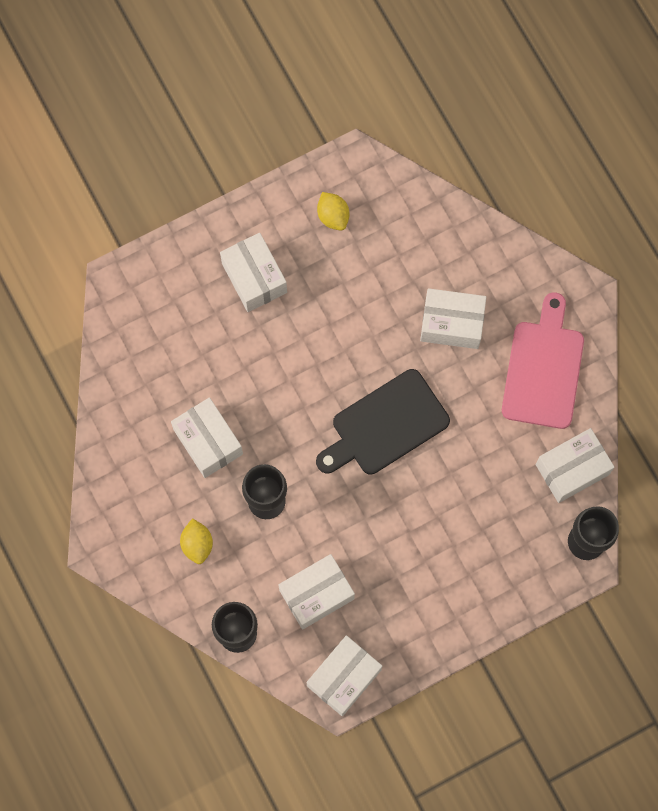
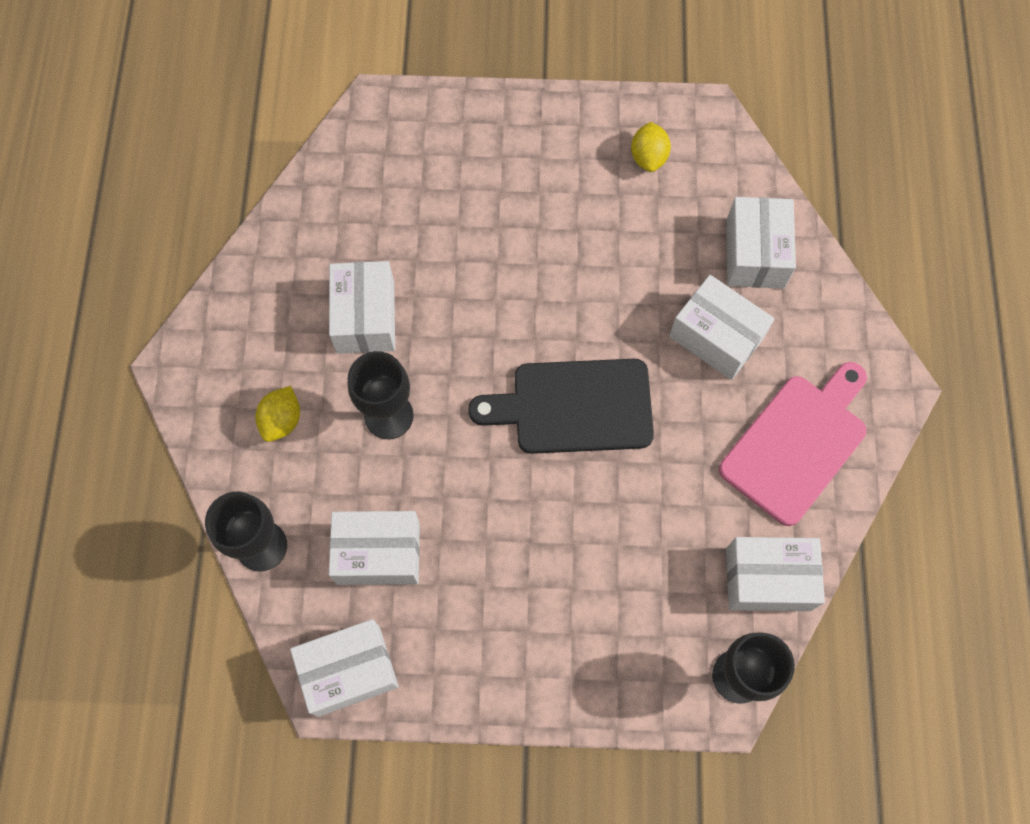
camera: 30 degrees right, 5 degrees down
(254, 278) = (523, 176): white box -> white box (755, 253)

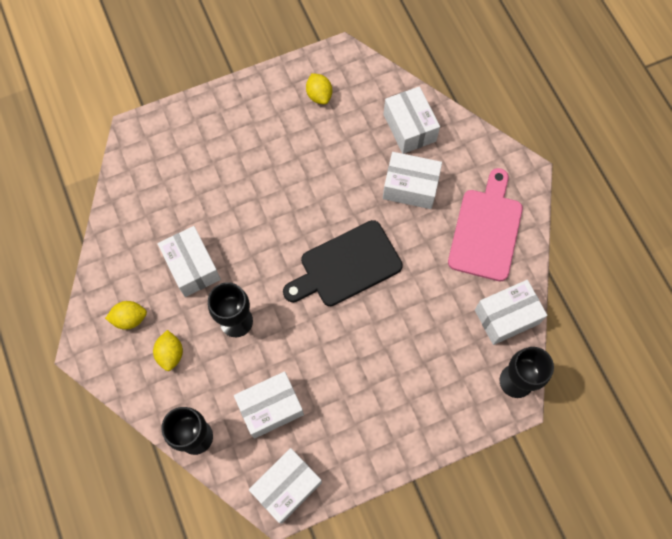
camera: 25 degrees left, 0 degrees up
(252, 350) = (130, 318): none -> yellow lemon

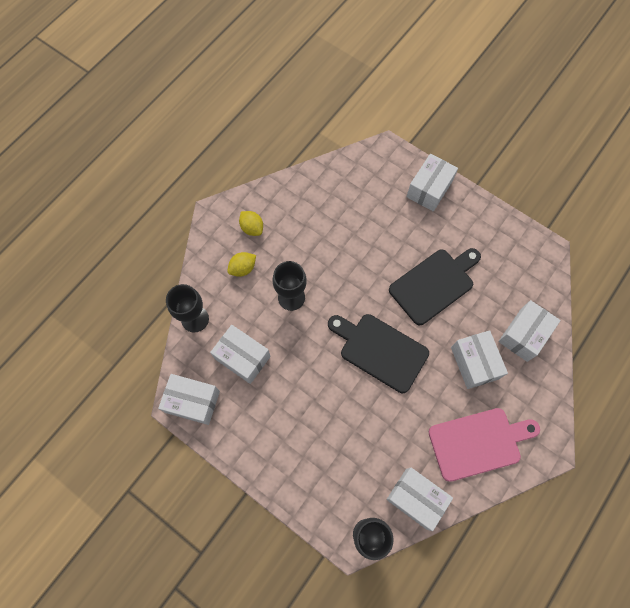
camera: 60 degrees right, 0 degrees up
(192, 267) = (312, 245): white box -> white box (429, 189)
(310, 175) = (434, 284): none -> black cutting board
(319, 95) = (502, 253): yellow lemon -> none

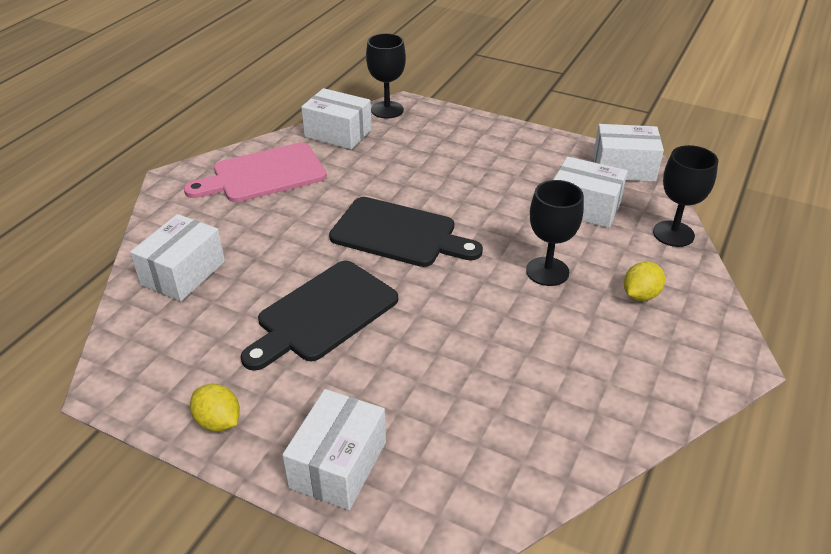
camera: 170 degrees right, 30 degrees down
(252, 228) = (658, 350): yellow lemon -> yellow lemon (218, 421)
(474, 363) = (262, 237): white box -> none

